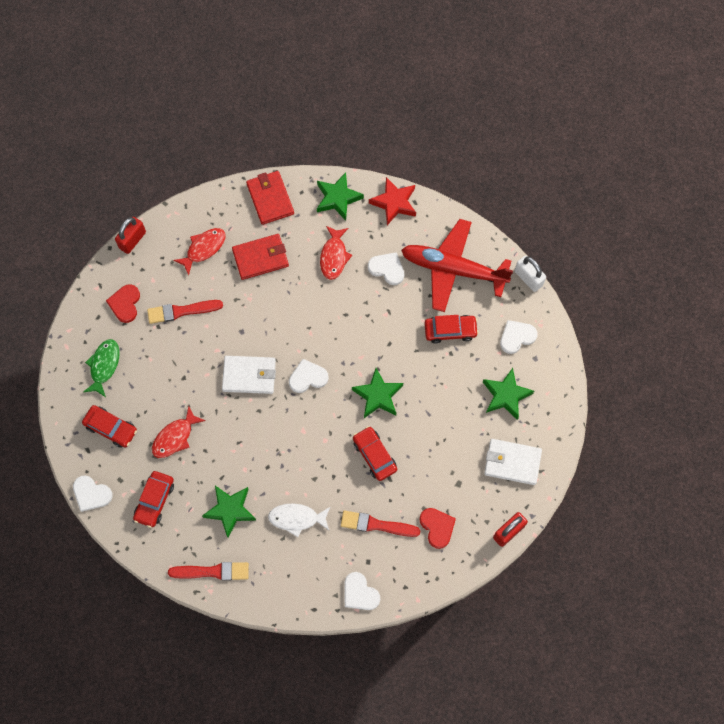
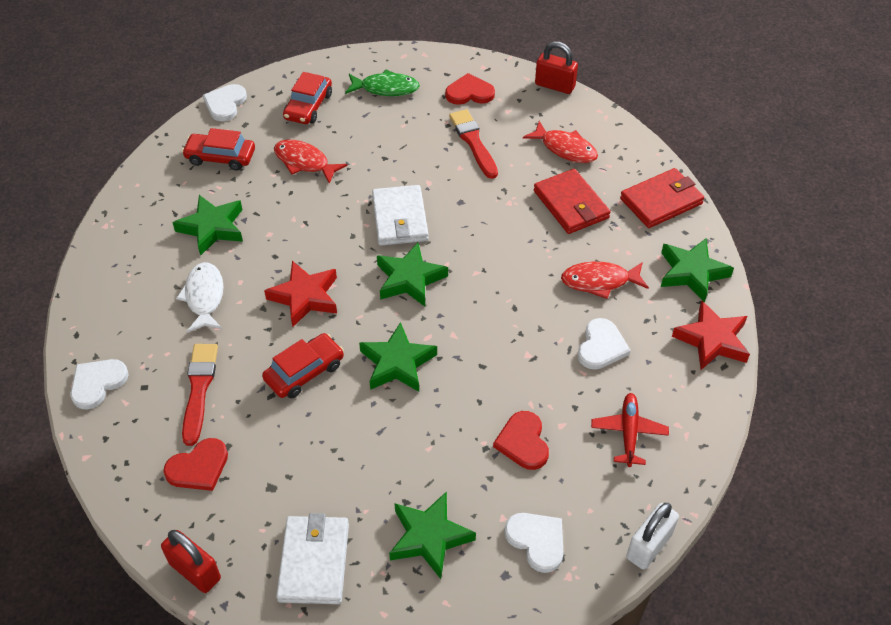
camera: 80 degrees right, 20 degrees down
(212, 571) = (130, 223): red brush -> none
(308, 377) = (409, 279): white heart -> green star
(310, 449) = (305, 297): none -> red star
(450, 331) = (523, 442): red car -> red heart
(453, 269) = (628, 433): red plane -> red plane, size x0.47

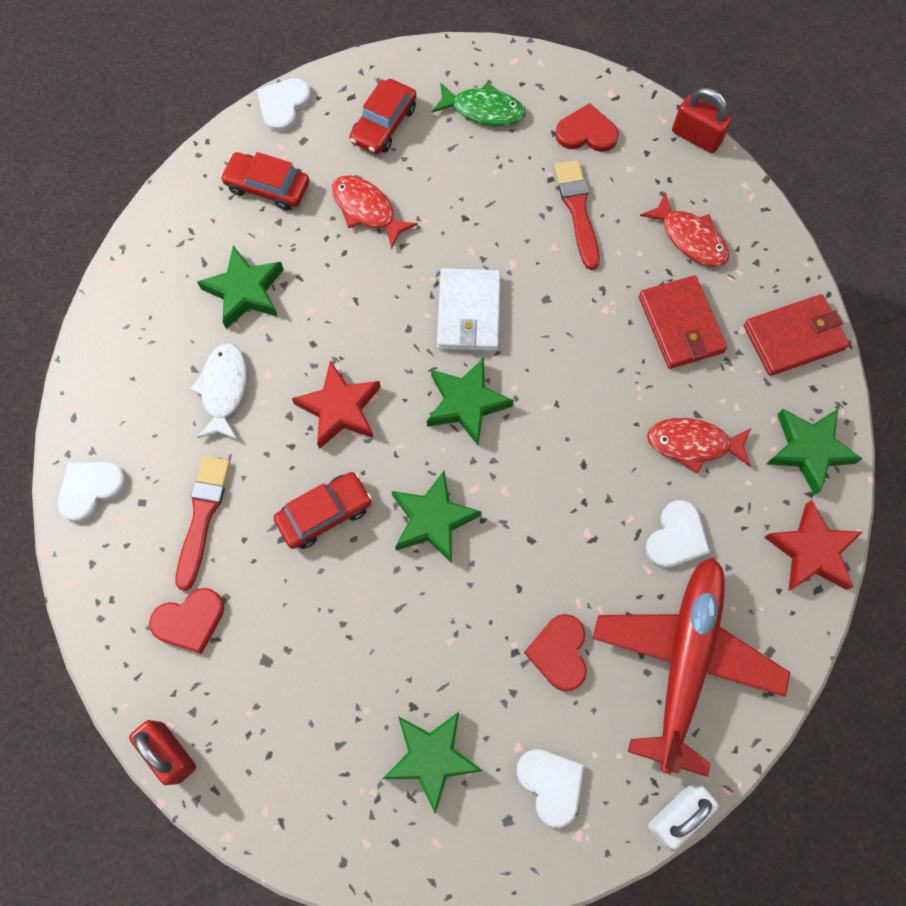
camera: 10 degrees right, 20 degrees up
(314, 562) = (300, 765): white wallet -> none
(628, 433) = (684, 662): red plane -> red plane, size x2.14

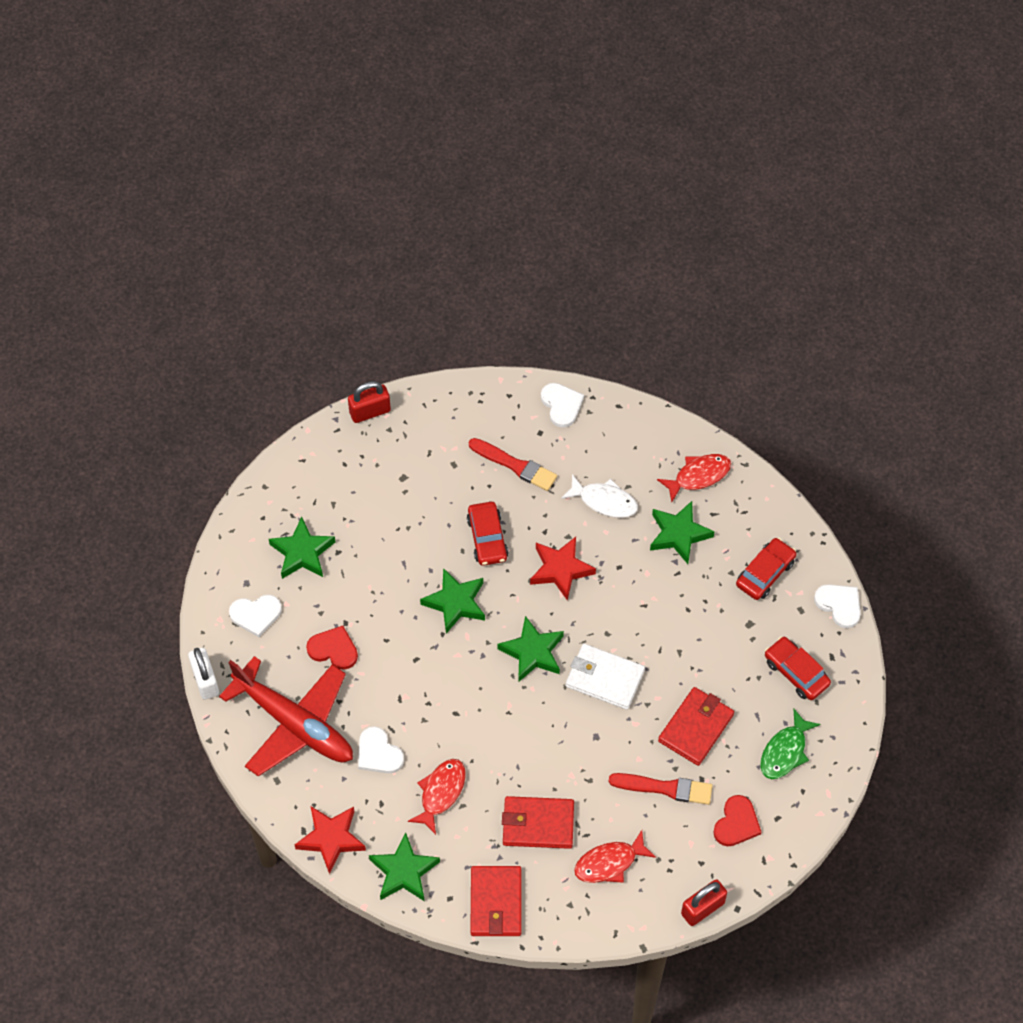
camera: 110 degrees right, 10 degrees down
(189, 620) = (447, 441): red heart -> none
(367, 210) = (719, 636): red fish -> red fish (698, 476)
(491, 201) = (696, 728): none -> red wallet

